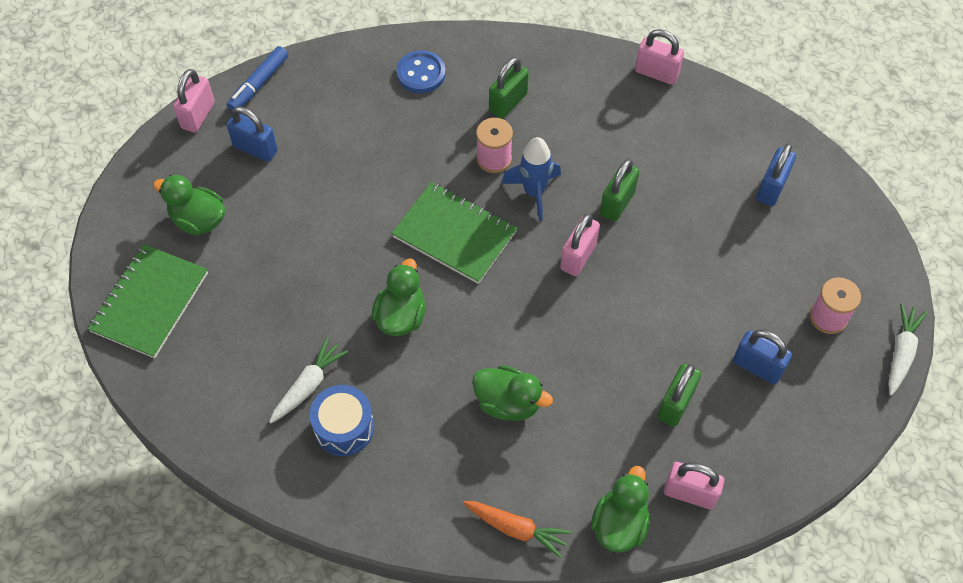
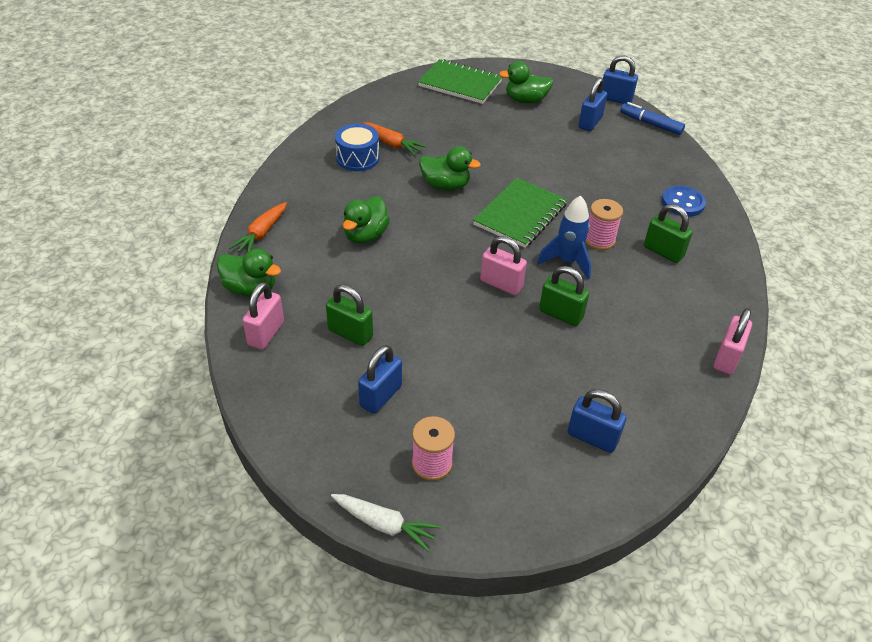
camera: 90 degrees right, 15 degrees down
(198, 115) = (615, 99): pink padlock -> blue padlock
(198, 220) = (525, 100): green duck -> green duck turned 120 degrees counterclockwise
(309, 385) = (392, 144): white carrot -> orange carrot

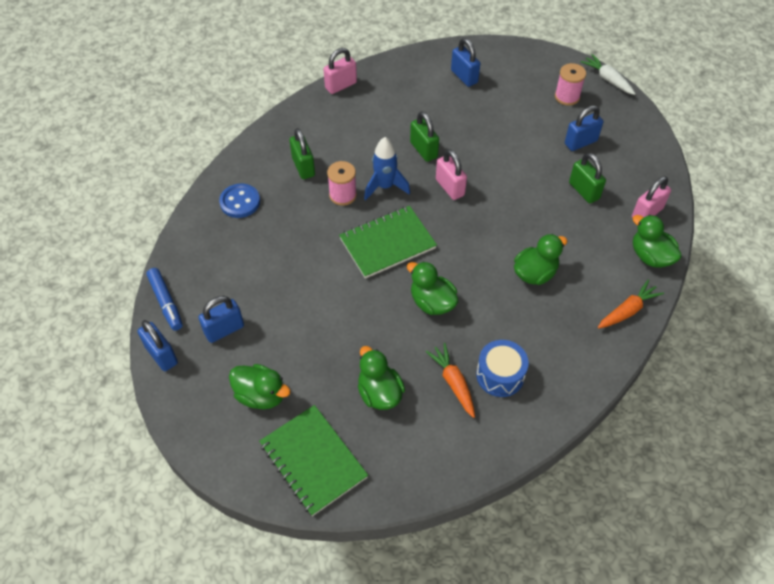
camera: 150 degrees left, 10 degrees up
(443, 124) = (379, 393): none -> green duck

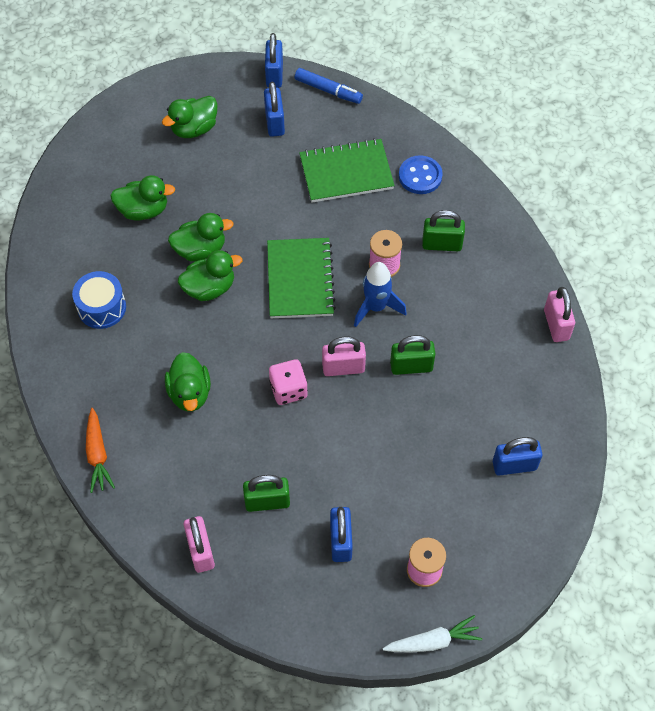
camera: 115 degrees right, 5 degrees up
(161, 355) = (274, 74): blue padlock -> blue padlock turned 75 degrees counterclockwise
(166, 302) = (328, 90): blue marker -> blue marker turned 150 degrees counterclockwise
(313, 461) = (114, 144): green notebook -> green notebook (346, 173)
(453, 382) = (118, 268): orange carrot -> none
(489, 213) = (288, 389): none -> pink dice
(650, 256) = (145, 518): green duck -> green duck (200, 249)

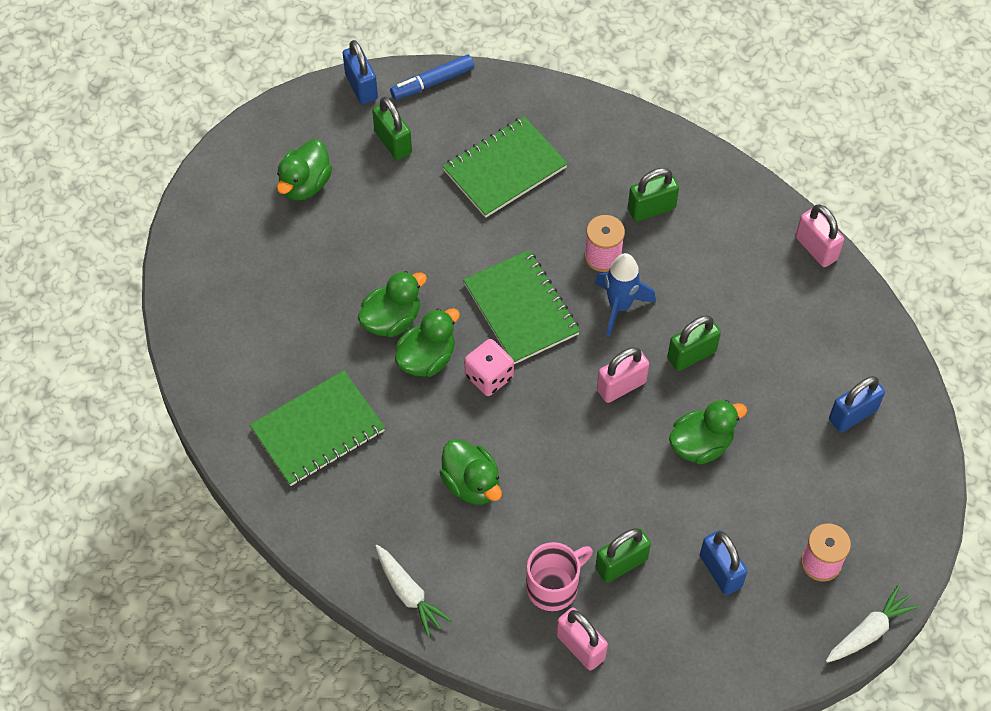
camera: 25 degrees left, 0 degrees up
(98, 455) = (409, 594): orange carrot -> white carrot
(102, 307) = (318, 430): blue drum -> green notebook
(143, 210) = (301, 301): green duck -> green duck (701, 444)
(207, 496) = (554, 586): none -> pink mug
(274, 122) = (393, 142): blue padlock -> green padlock
(288, 389) = (576, 434): pink dice -> pink dice (489, 376)
(328, 90) = (432, 82): blue marker -> blue marker turned 150 degrees clockwise
(420, 176) = (587, 142): blue button -> none

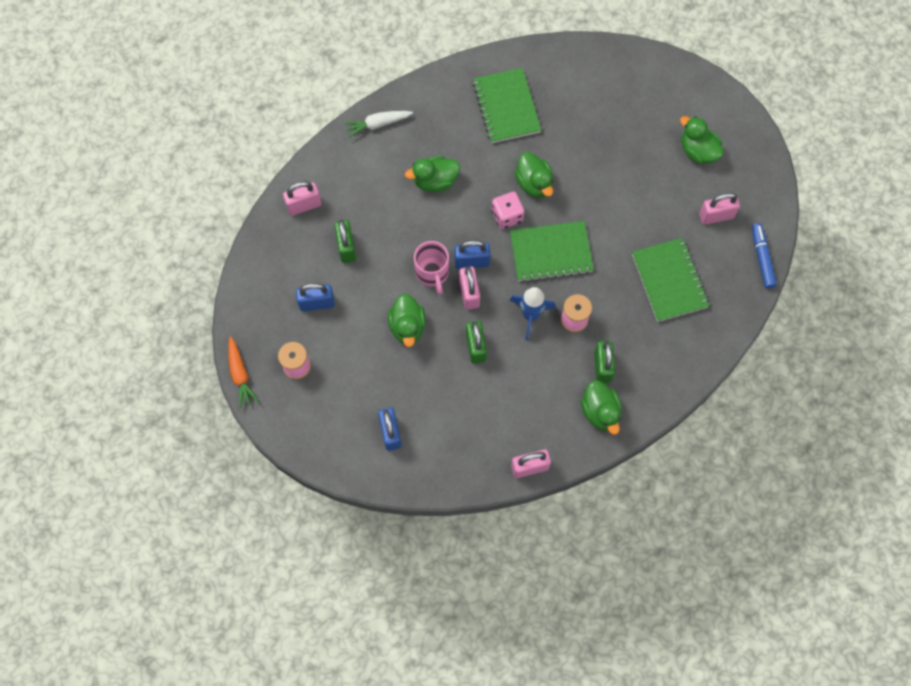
camera: 110 degrees right, 10 degrees up
(361, 87) = (772, 210): blue padlock -> blue padlock (472, 261)
(392, 319) = (571, 172): green duck -> green duck (600, 412)
(393, 142) = (716, 216): green padlock -> pink padlock
(554, 586) = (348, 204): pink mug -> pink mug (432, 273)
(869, 631) = (240, 375): white carrot -> orange carrot

